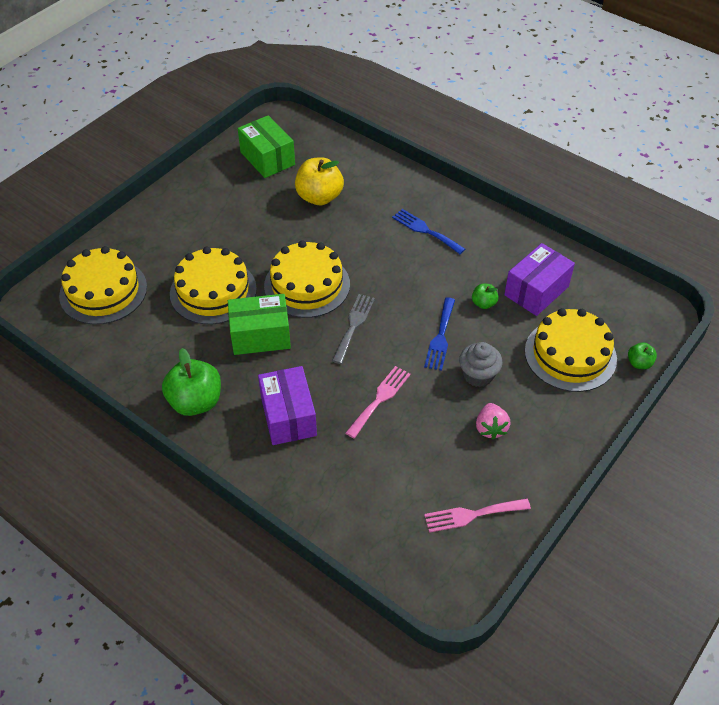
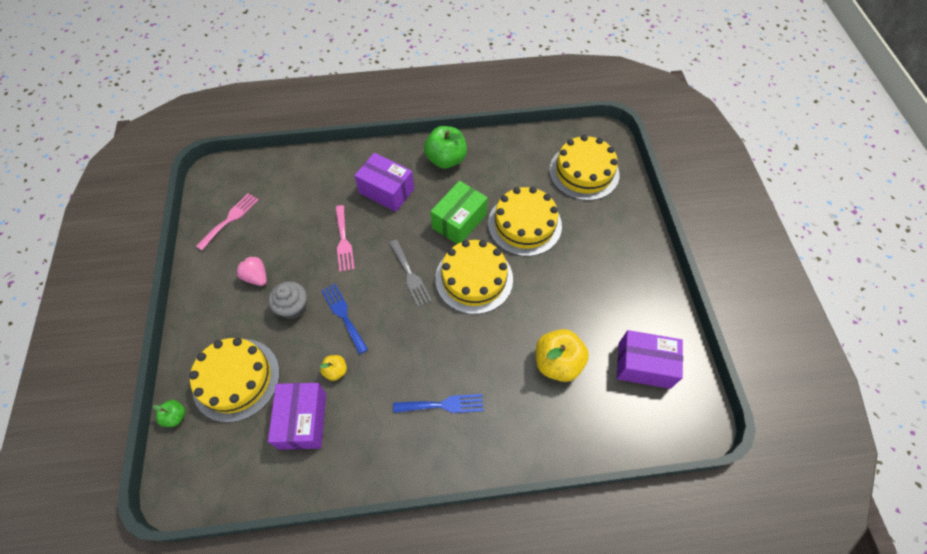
camera: 135 degrees right, 10 degrees up
(267, 158) = (644, 365): green box -> purple box
(483, 303) = (336, 371): green apple -> yellow apple

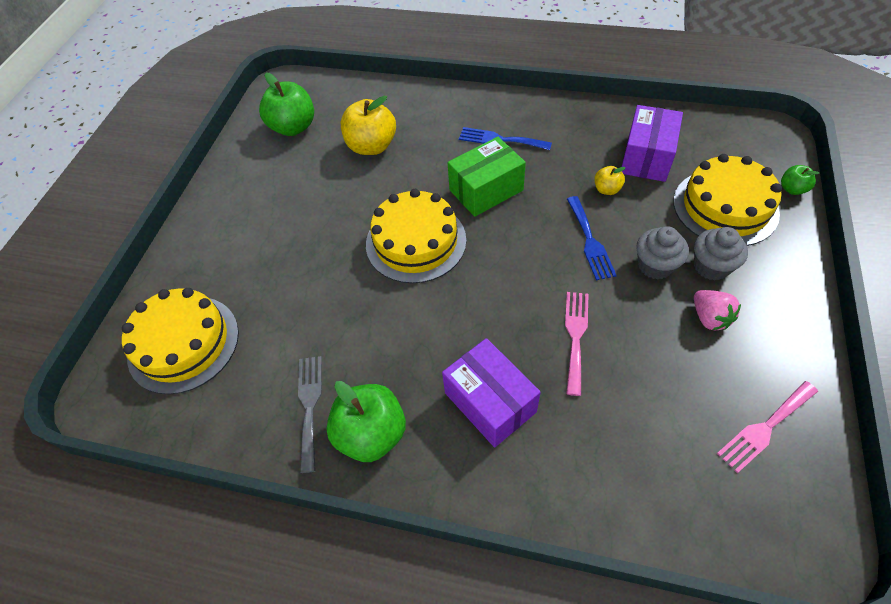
camera: 155 degrees left, 5 degrees down
(252, 318) = (711, 266): none -> grey cupcake
(410, 275) = (493, 265): grey fork -> grey fork (309, 406)
(459, 221) = (400, 319): green box -> green box (486, 190)
(524, 224) = (316, 290): yellow cake -> none
(644, 365) = (293, 127): purple box -> green apple

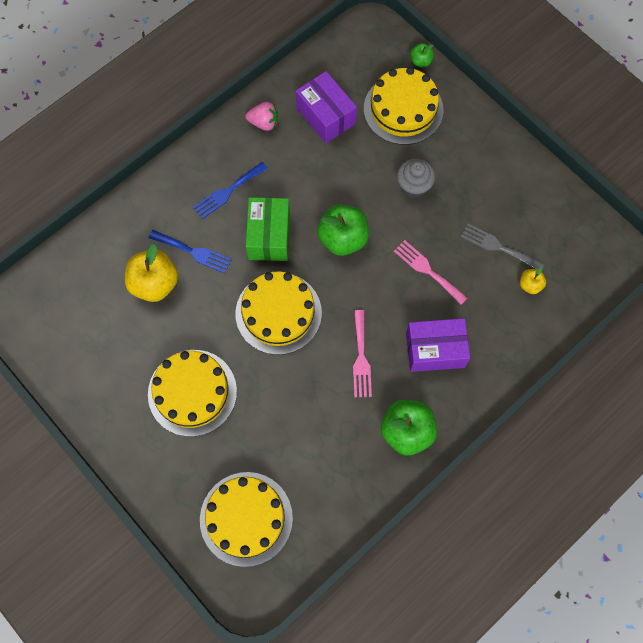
camera: 60 degrees left, 15 degrees up
(288, 228) = (192, 392): none -> yellow cake
(293, 127) = (77, 329): green apple -> green apple (343, 239)
(309, 406) = (360, 458): grey fork -> grey fork (498, 247)
(590, 241) = (366, 207): blue fork -> blue fork (193, 252)
(607, 189) = (332, 162): yellow apple -> yellow apple (530, 285)
(709, 318) = (470, 189): pink strawberry -> pink strawberry (264, 123)
(711, 266) = (438, 157): grey cupcake -> none
(765, 428) = (550, 222): pink fork -> pink fork (361, 358)

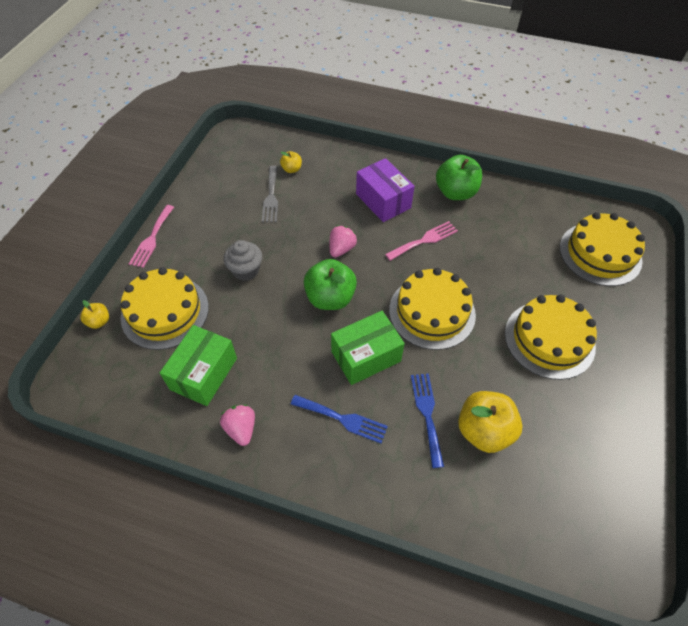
camera: 120 degrees left, 15 degrees down
(326, 116) = (204, 374): purple box -> green box
(393, 277) = (341, 249): none -> pink strawberry
(420, 61) = (99, 321): green apple -> yellow apple
(427, 270) = (320, 230): pink fork -> pink fork (152, 238)

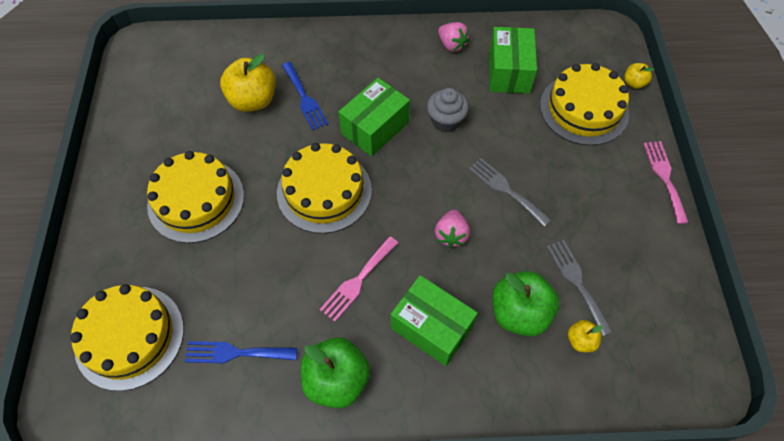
camera: 160 degrees right, 5 degrees up
(246, 270) = (539, 174): grey cupcake -> grey cupcake (446, 121)
(280, 267) = (506, 189): none -> grey fork
(330, 298) = (435, 172): green apple -> green apple (519, 313)
(342, 419) = (374, 74): blue fork -> blue fork (235, 353)
(383, 201) = (431, 327): purple box -> green box

